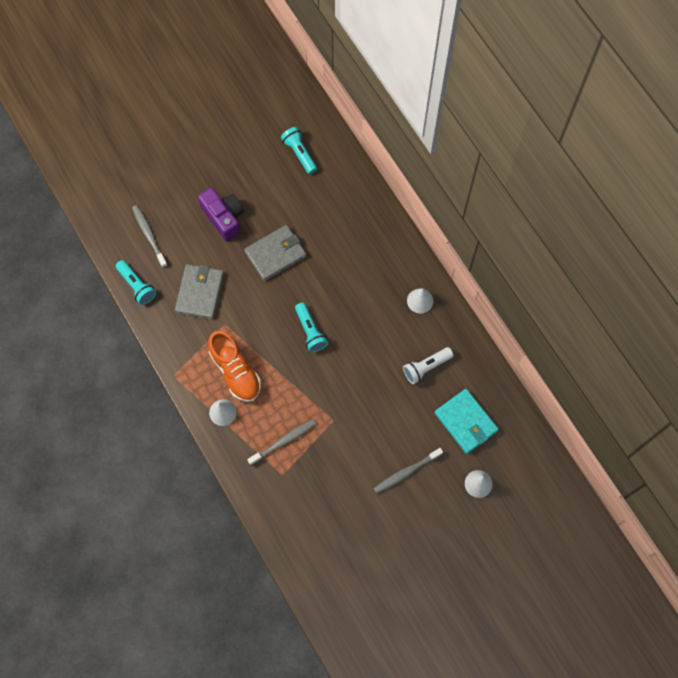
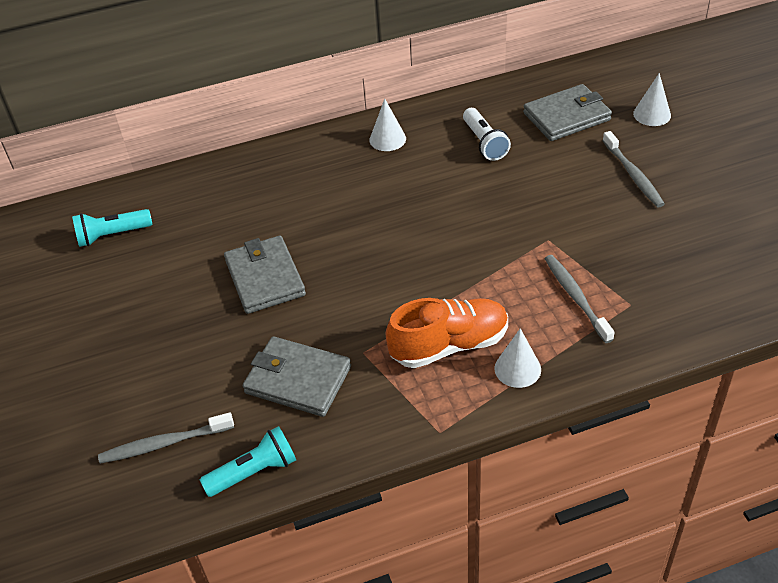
camera: 75 degrees left, 25 degrees down
(223, 218) = (177, 335): purple camera -> none
(310, 331) = (403, 250): turquoise flashlight -> none
(465, 422) = (566, 116): turquoise wallet -> grey wallet

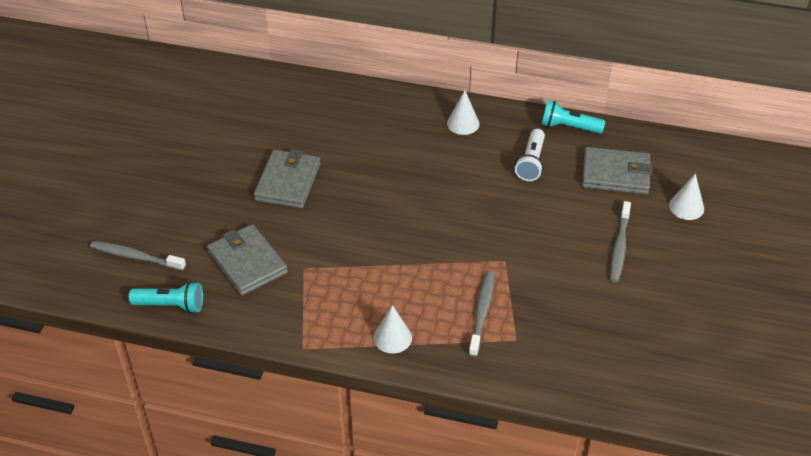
camera: 30 degrees right, 0 degrees up
(112, 235) = (219, 100): turquoise flashlight -> turquoise flashlight (569, 127)
(449, 345) = (363, 296): orange shoe -> none

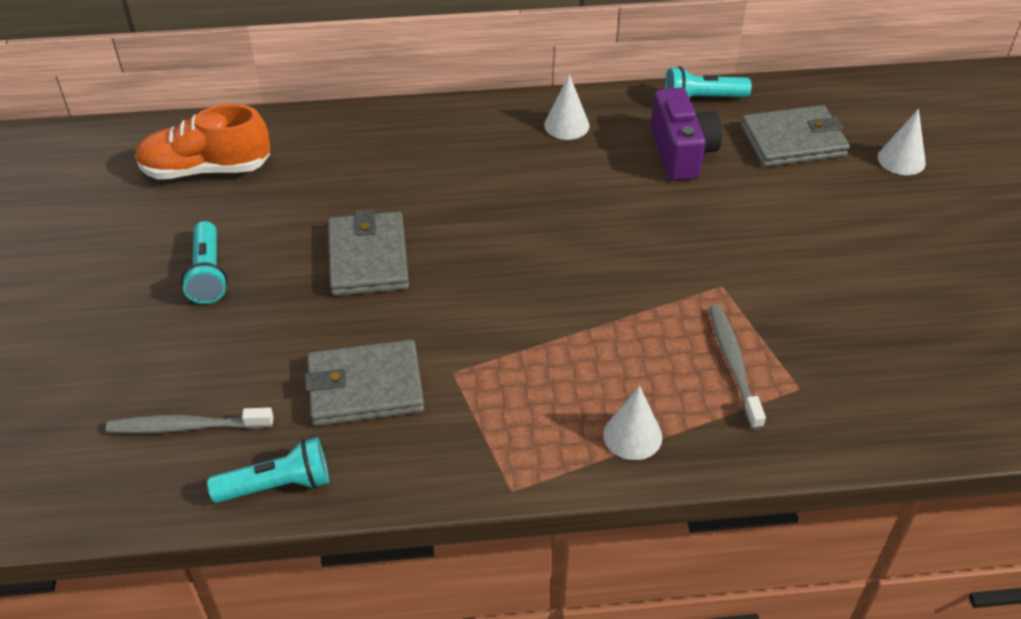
camera: 20 degrees left, 0 degrees up
(187, 167) = (208, 274): none -> turquoise flashlight
(216, 97) = (206, 169): none -> orange shoe
(247, 263) = (365, 387): grey wallet -> grey wallet turned 45 degrees counterclockwise
(531, 163) = (681, 153): white flashlight -> purple camera
(619, 247) = (854, 229): grey toothbrush -> none

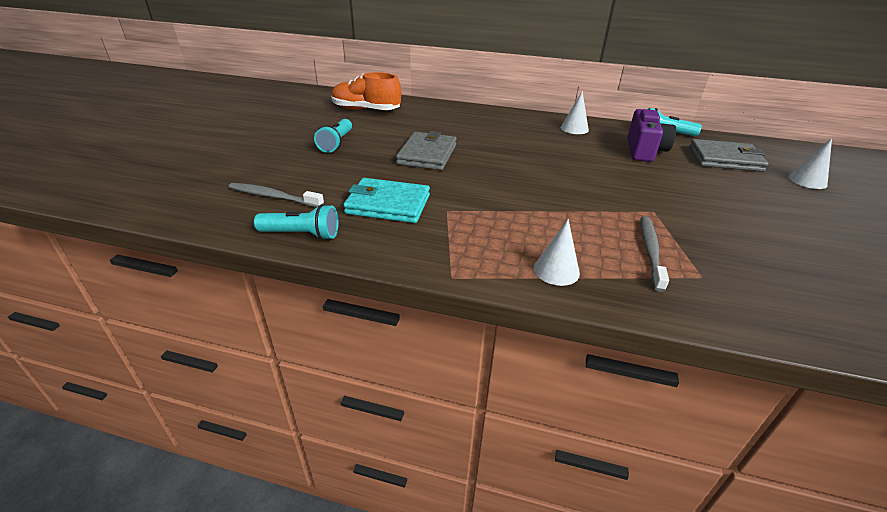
camera: 20 degrees right, 10 degrees down
(365, 387) = (388, 204): grey wallet -> turquoise wallet

